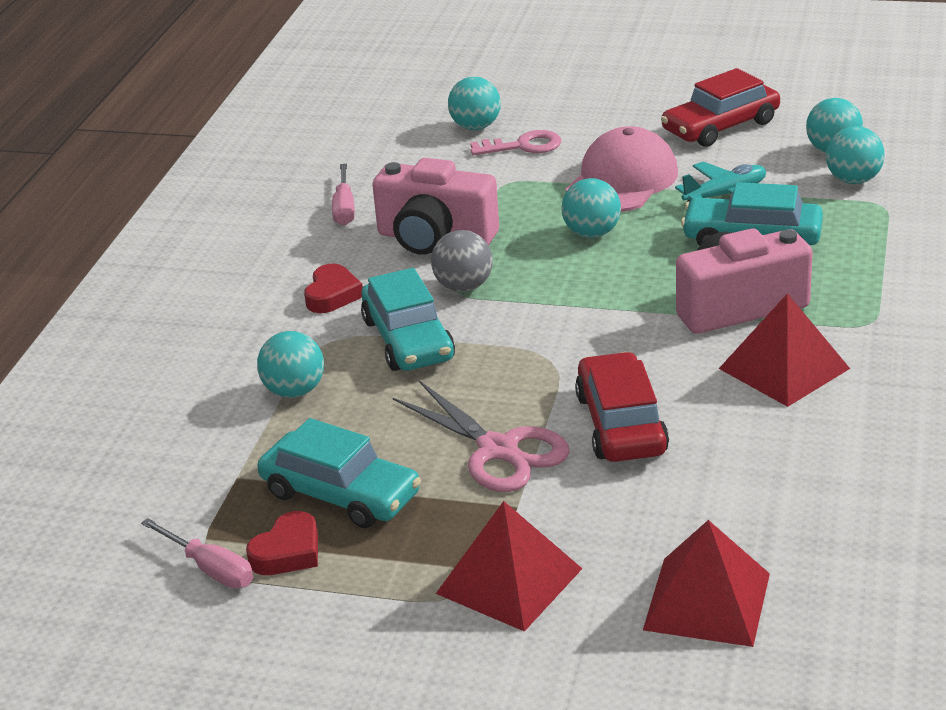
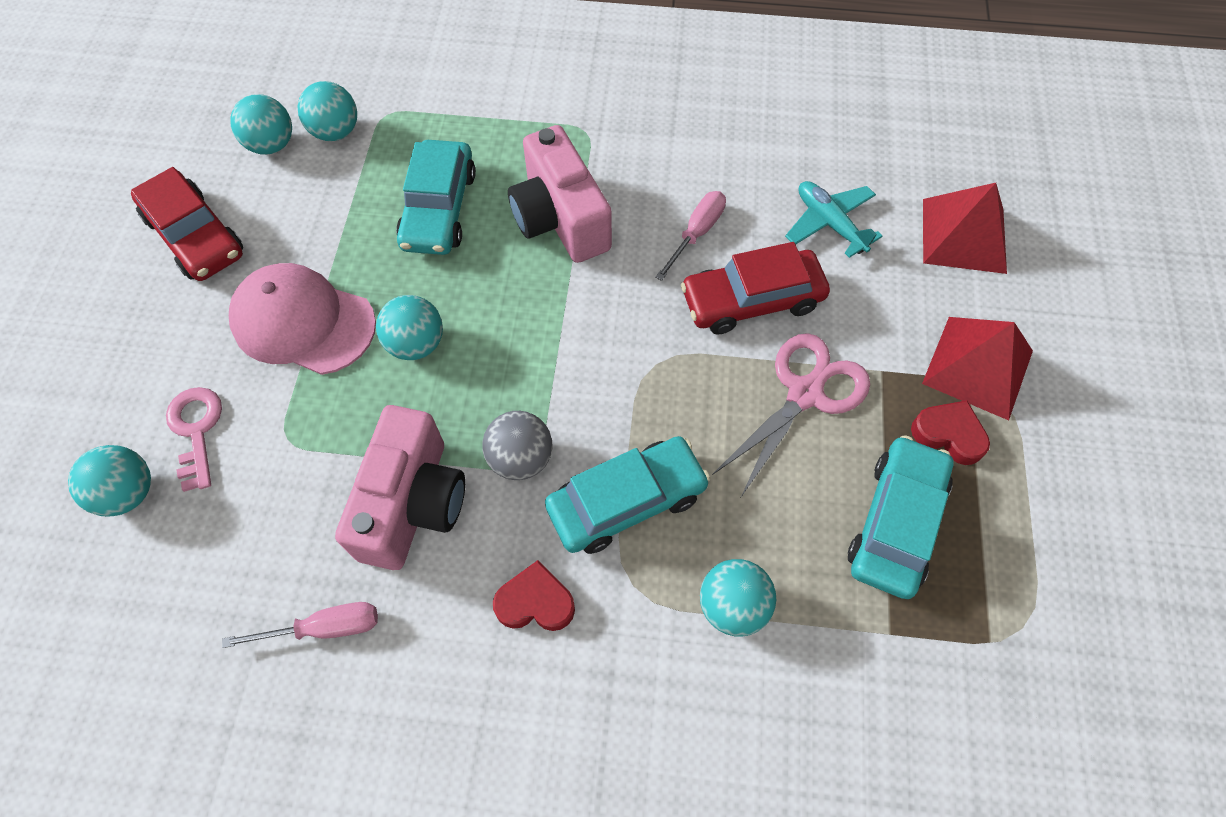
camera: 100 degrees left, 30 degrees up
(210, 569) = (1032, 625): pink screwdriver -> pink screwdriver (696, 233)
(288, 552) = (989, 555): red heart -> red heart (948, 434)
(725, 195) = (349, 230): turquoise plane -> turquoise plane (829, 223)
(783, 368) = (657, 187): red pyramid -> none

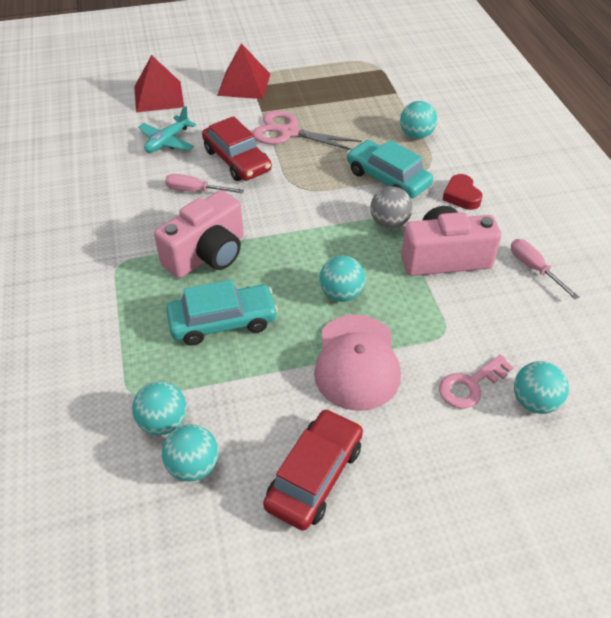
camera: 110 degrees left, 15 degrees down
(896, 523) = (343, 97): turquoise car -> none
(948, 434) = (288, 88): red heart -> none

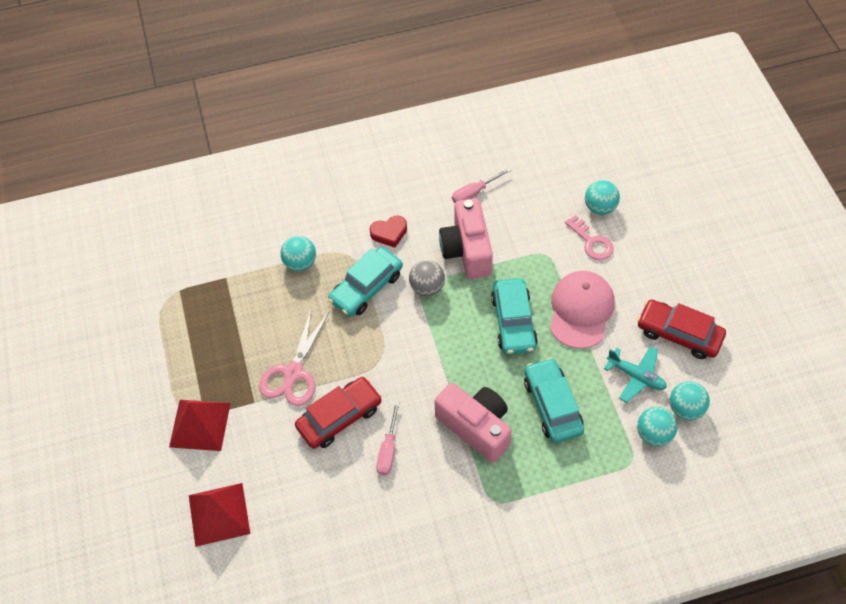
camera: 90 degrees left, 10 degrees up
(167, 141) = (307, 489): turquoise plane -> turquoise plane (636, 376)
(341, 294) = (513, 322): turquoise ball -> turquoise car
(356, 362) = (581, 310): pink cap -> pink cap turned 75 degrees counterclockwise

